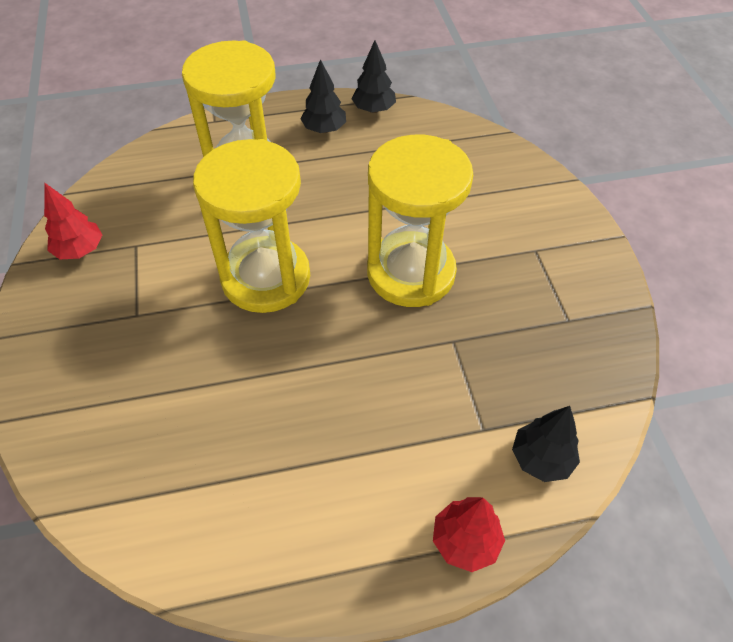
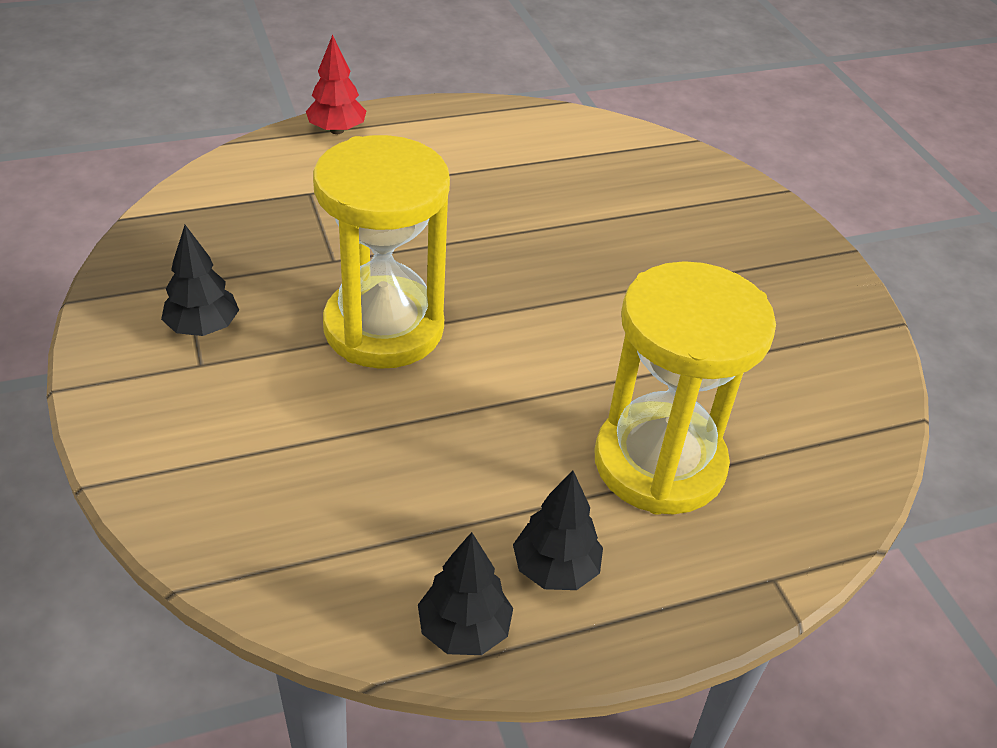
camera: 170 degrees right, 10 degrees down
(80, 250) = (833, 340): red tree -> none
(266, 278) = (574, 316): yellow hourglass -> none
(541, 459) = (256, 174): black tree -> black tree (203, 327)

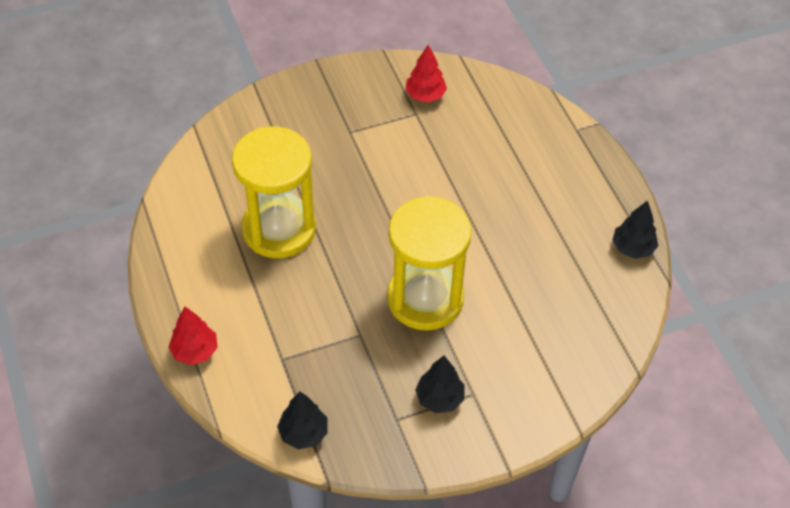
camera: 90 degrees left, 10 degrees up
(555, 569) = (590, 212): black tree -> black tree (303, 433)
(659, 463) = (512, 167): yellow hourglass -> yellow hourglass (279, 229)
(810, 364) = (425, 95): none -> red tree

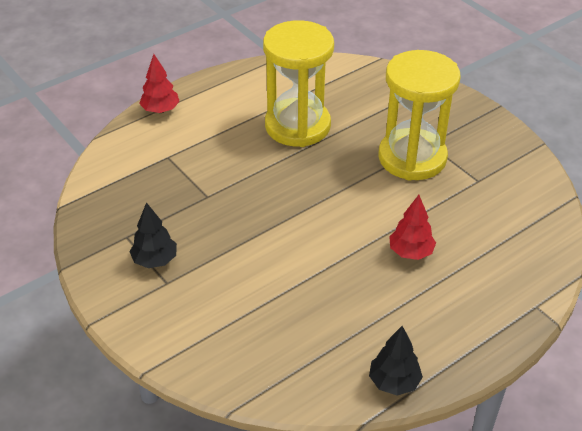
camera: 75 degrees right, 10 degrees down
(303, 433) = (99, 184): black tree -> none
(425, 95) = (505, 182): red tree -> red tree (410, 252)
(425, 299) = (260, 230): yellow hourglass -> yellow hourglass (412, 158)

